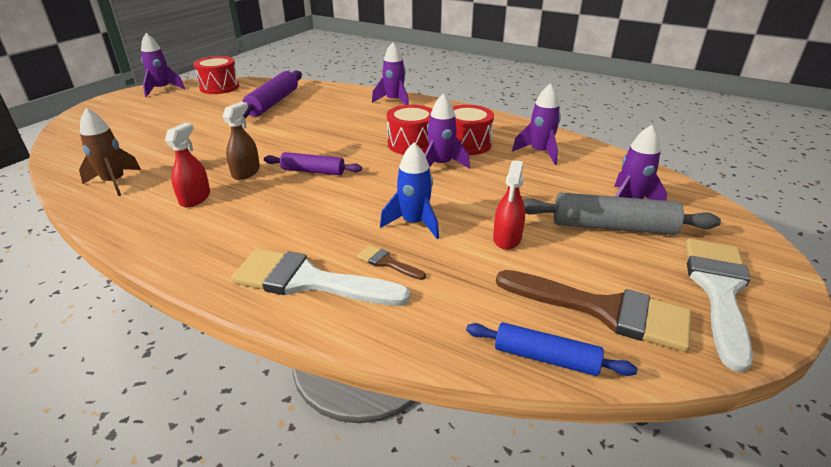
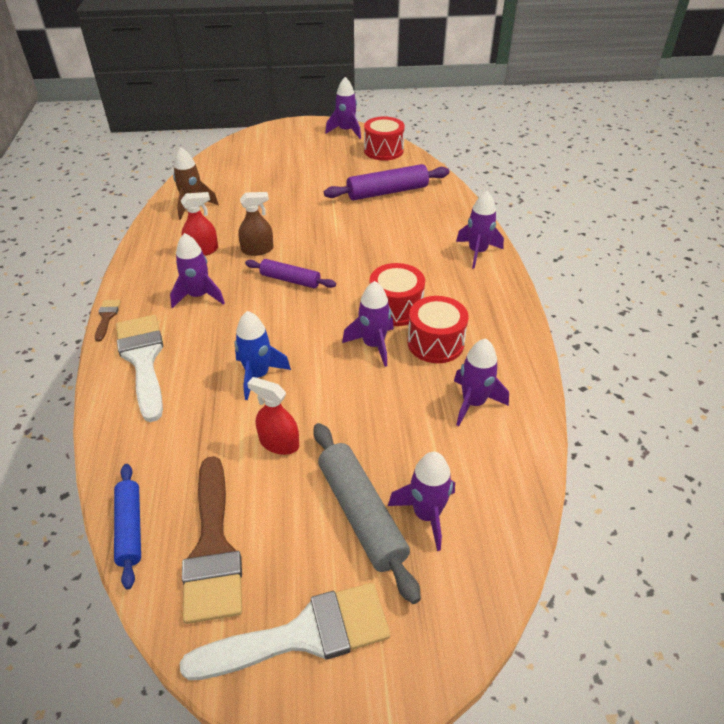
camera: 55 degrees right, 10 degrees up
(261, 220) = (199, 296): none -> purple rocket
(313, 171) = (290, 280): purple rolling pin -> purple rolling pin turned 45 degrees counterclockwise
(387, 262) = (191, 387): brown brush -> brown brush (107, 317)
(507, 238) = (279, 443): red spray bottle -> red spray bottle turned 45 degrees clockwise

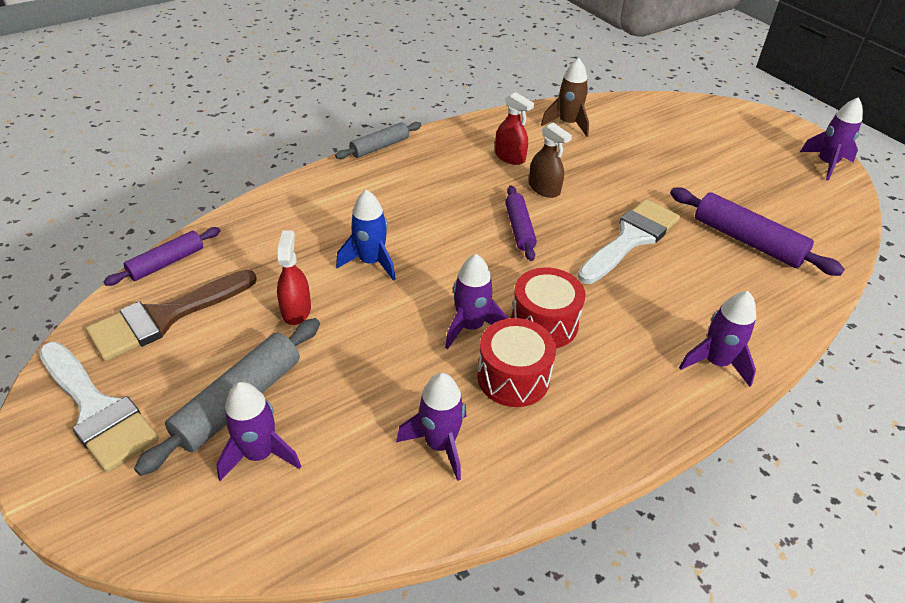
camera: 60 degrees right, 0 degrees up
(107, 317) = (379, 147): brown brush -> grey rolling pin
(130, 528) = (167, 263): blue rolling pin -> purple rolling pin
(143, 359) = (344, 188): white brush -> white brush (631, 239)
(199, 296) = (446, 182): purple rocket -> none
(383, 150) = (827, 207): red drum -> none

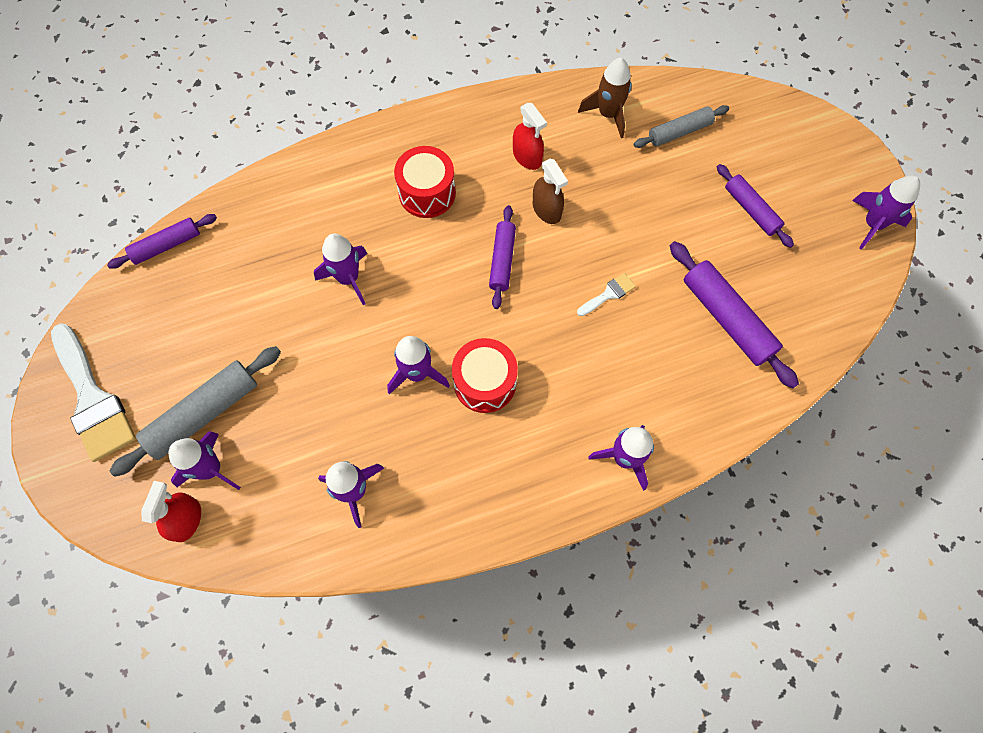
camera: 15 degrees right, 25 degrees up
(165, 317) = (157, 310): brown brush -> none
(296, 310) = (269, 324): red spray bottle -> red spray bottle (186, 520)
(371, 262) = (348, 278): blue rocket -> purple rocket
(379, 147) = (396, 119): grey rolling pin -> grey rolling pin (679, 132)
(513, 377) = (437, 437): red drum -> red drum (427, 193)
(631, 239) = (608, 294): white brush -> white brush, size x0.45
(722, 167) = (751, 210): none -> purple rolling pin

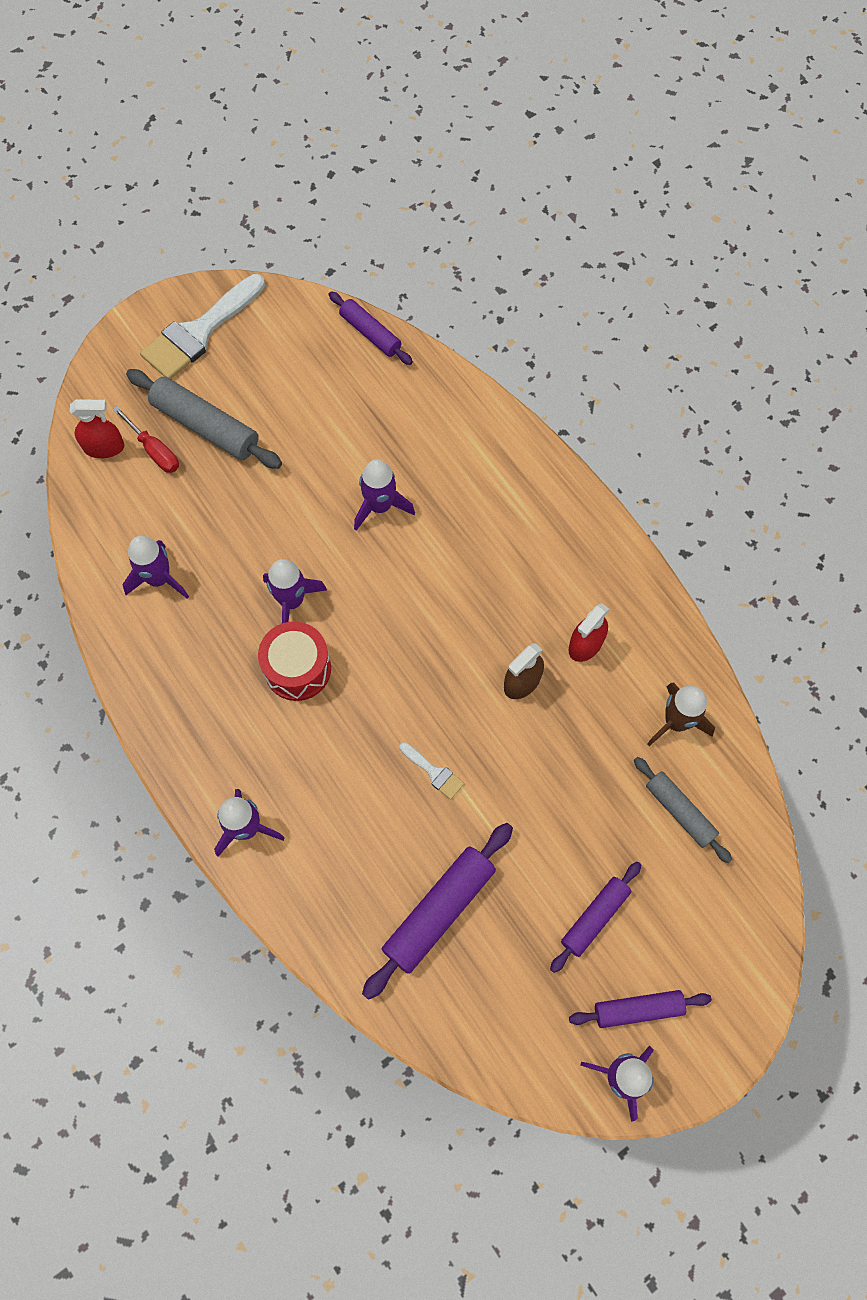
camera: 75 degrees right, 0 degrees up
(211, 469) = (154, 450): purple rocket -> red screwdriver
(427, 193) = (504, 552): red drum -> none
(502, 260) = (444, 650): purple rolling pin -> purple rolling pin (638, 1009)

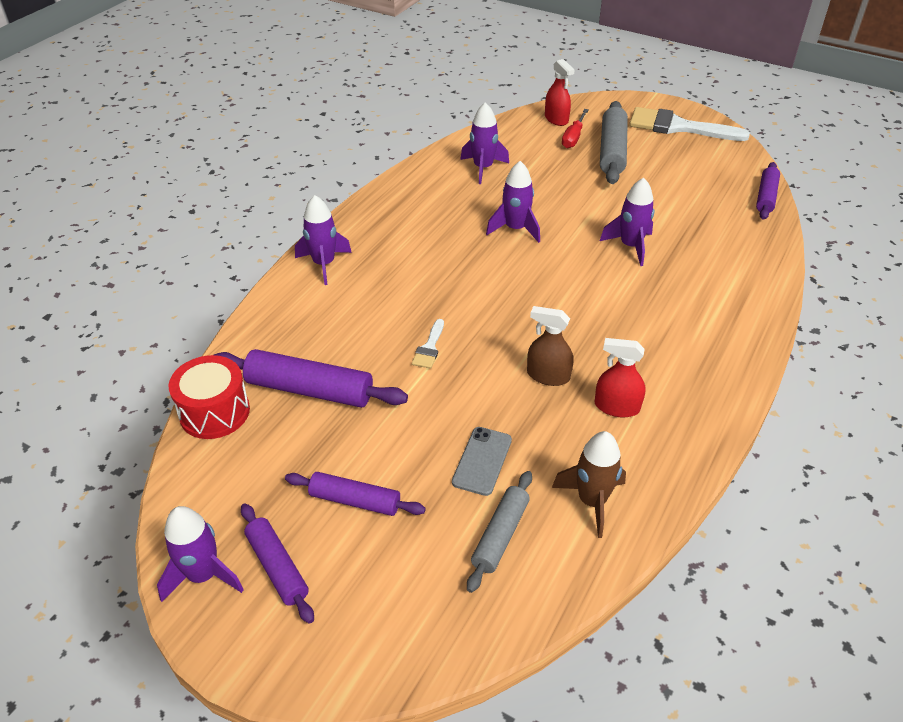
camera: 65 degrees right, 25 degrees down
(297, 669) = (464, 248): red drum -> red drum (214, 412)
(597, 789) = (482, 461): none -> grey phone

